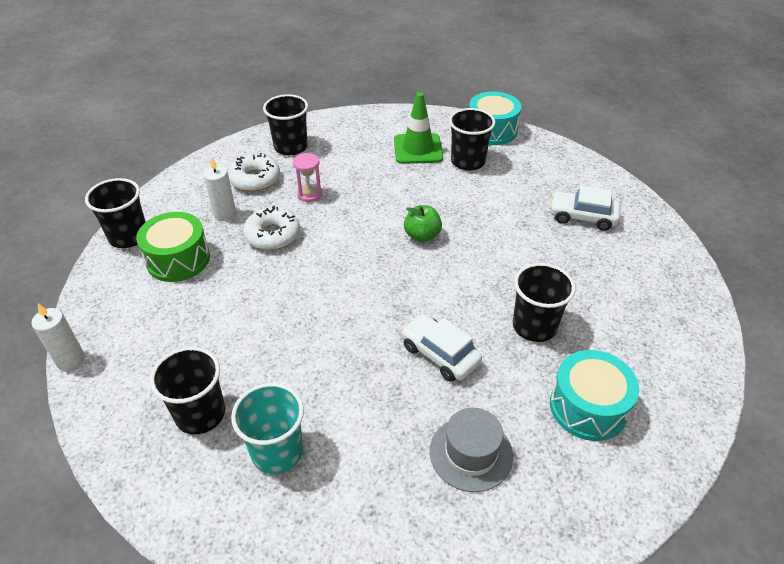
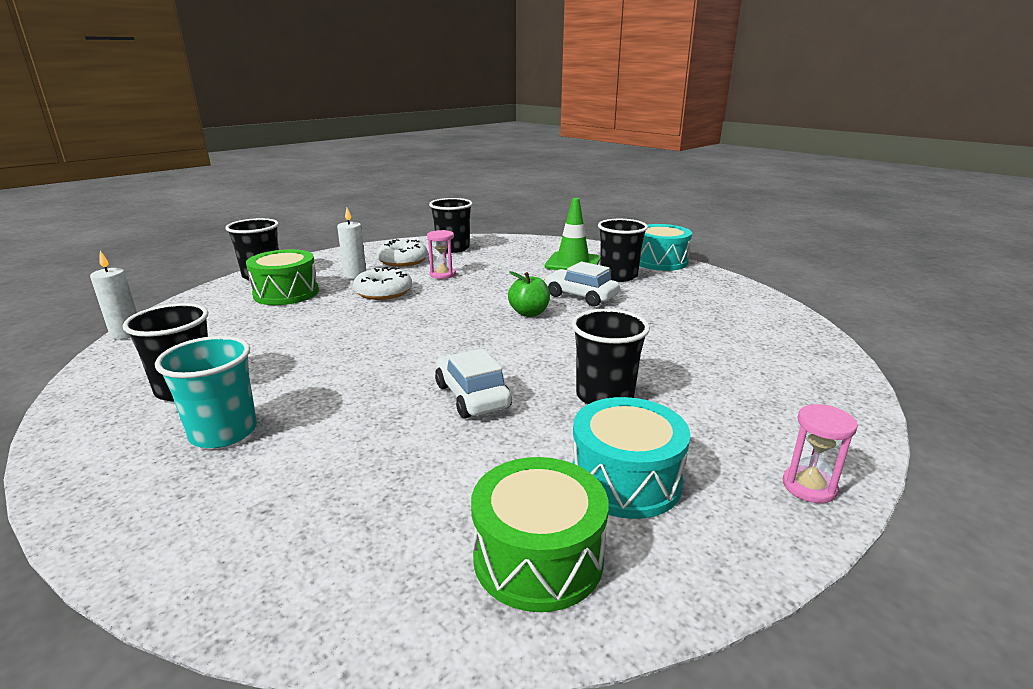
camera: 20 degrees right, 20 degrees down
(471, 453) = (434, 486): grey hat -> none
(569, 489) = (538, 557): none -> green drum
(582, 217) = (725, 327): white car -> white car (580, 296)
(695, 377) = (809, 487): none -> pink hourglass

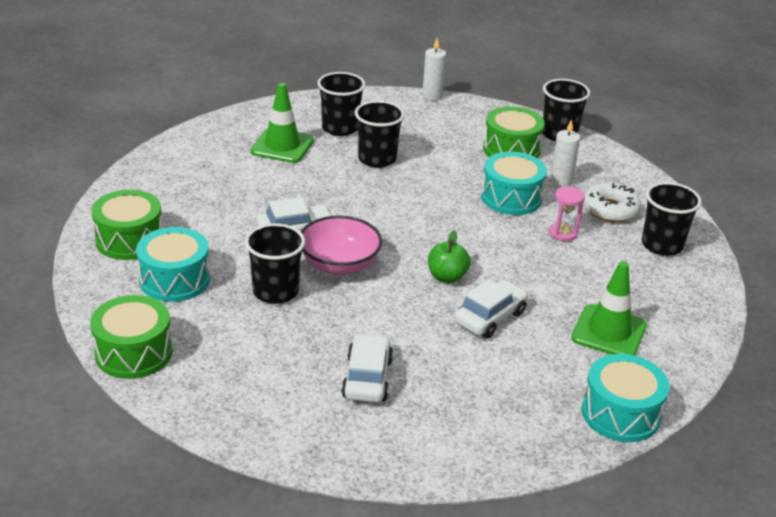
camera: 95 degrees right, 10 degrees up
(223, 432) = (282, 146): turquoise cup -> green traffic cone
(383, 292) = (511, 197): white donut -> turquoise drum
(531, 363) = (339, 264): none -> pink bowl
(618, 276) = (558, 360): black cup -> black cup (377, 159)
(705, 338) = (367, 378): none -> white car
(809, 487) = (134, 353): pink hourglass -> green drum

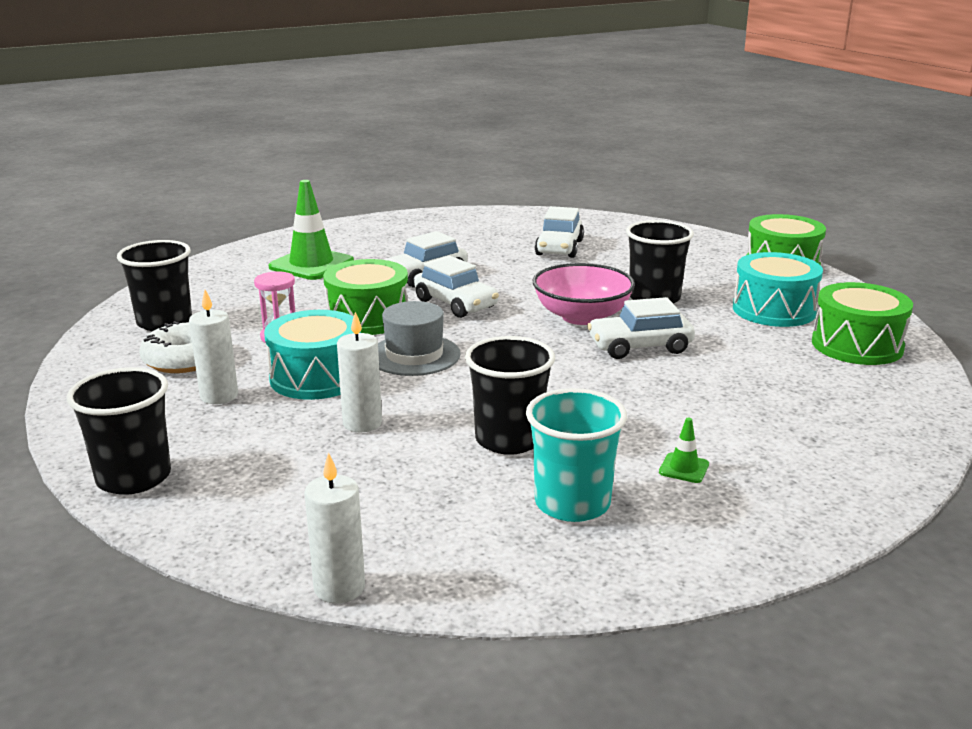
camera: 170 degrees left, 10 degrees down
(282, 146) = (684, 468): green traffic cone -> green traffic cone, size x0.44
(340, 128) = (572, 503): black cup -> turquoise cup
(447, 277) = (456, 304): green apple -> white car
(456, 219) = (414, 355): none -> grey hat
(463, 166) = (362, 423): none -> white candle
(511, 149) = (254, 450): green drum -> green drum (368, 318)
(620, 413) = (349, 228): turquoise drum -> none

